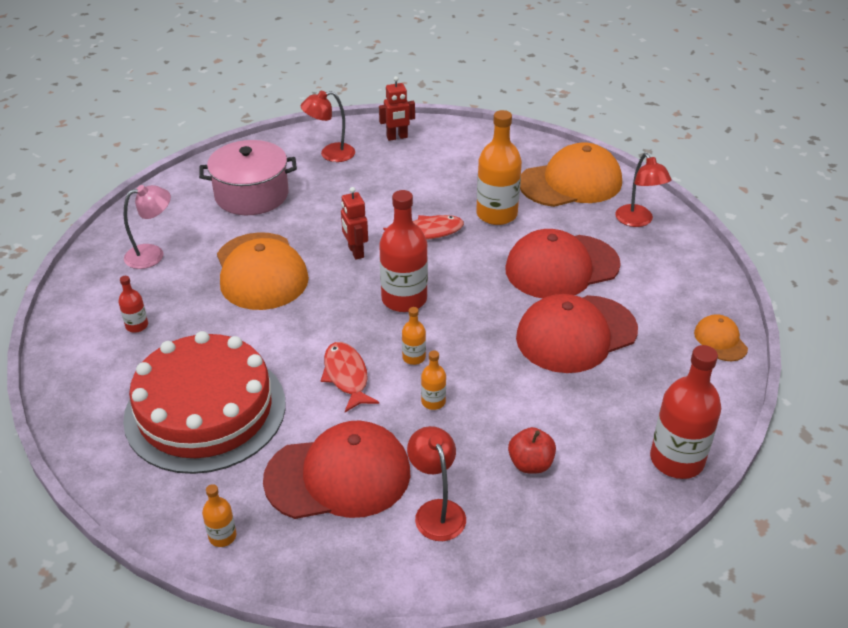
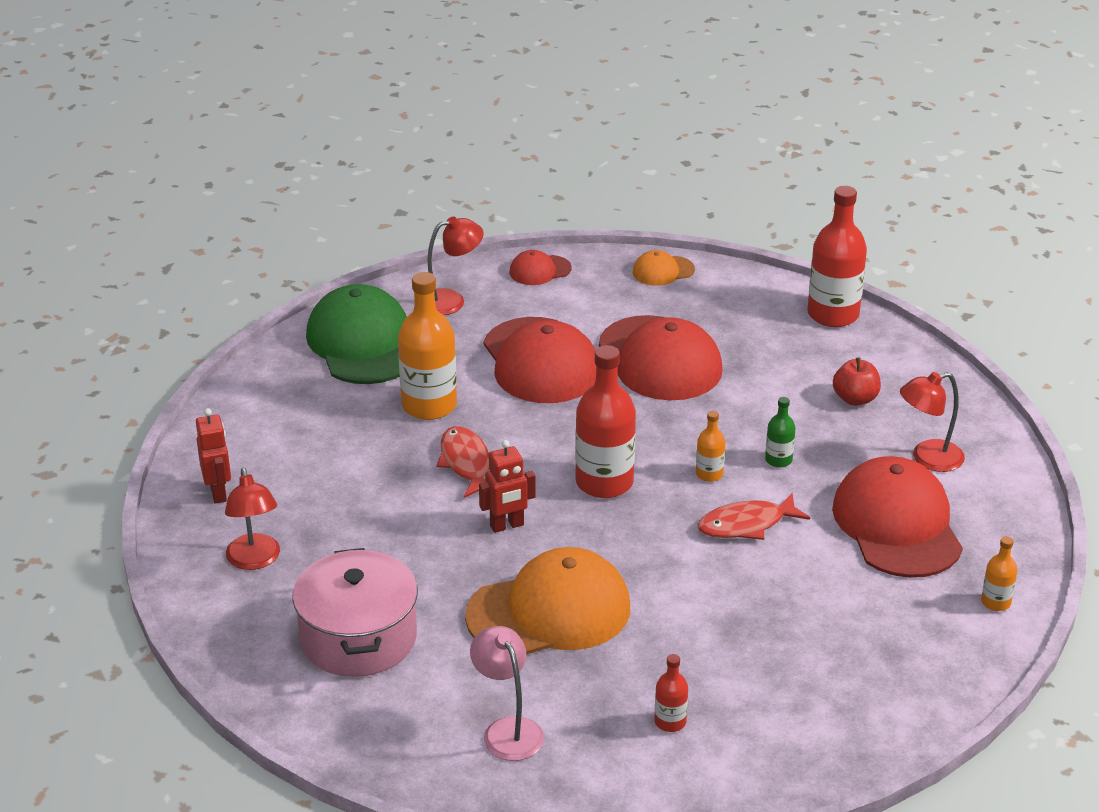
camera: 90 degrees left, 5 degrees down
(205, 410) = (818, 636): red cake -> none
(433, 402) = (778, 460): orange bottle -> green bottle
(571, 182) = (362, 343): orange cap -> green cap
(697, 266) = (539, 270): none -> red cap

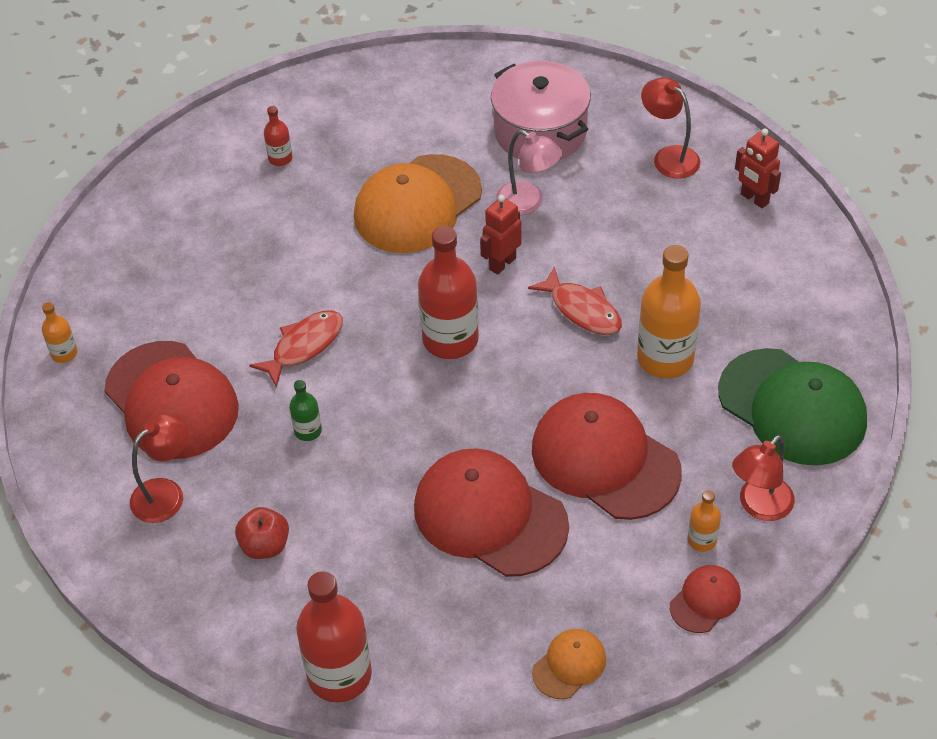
camera: 155 degrees right, 15 degrees up
(507, 730) = (388, 111): pink lamp -> pink lamp (528, 203)
(709, 474) = (363, 387): orange bottle -> orange bottle (702, 540)

